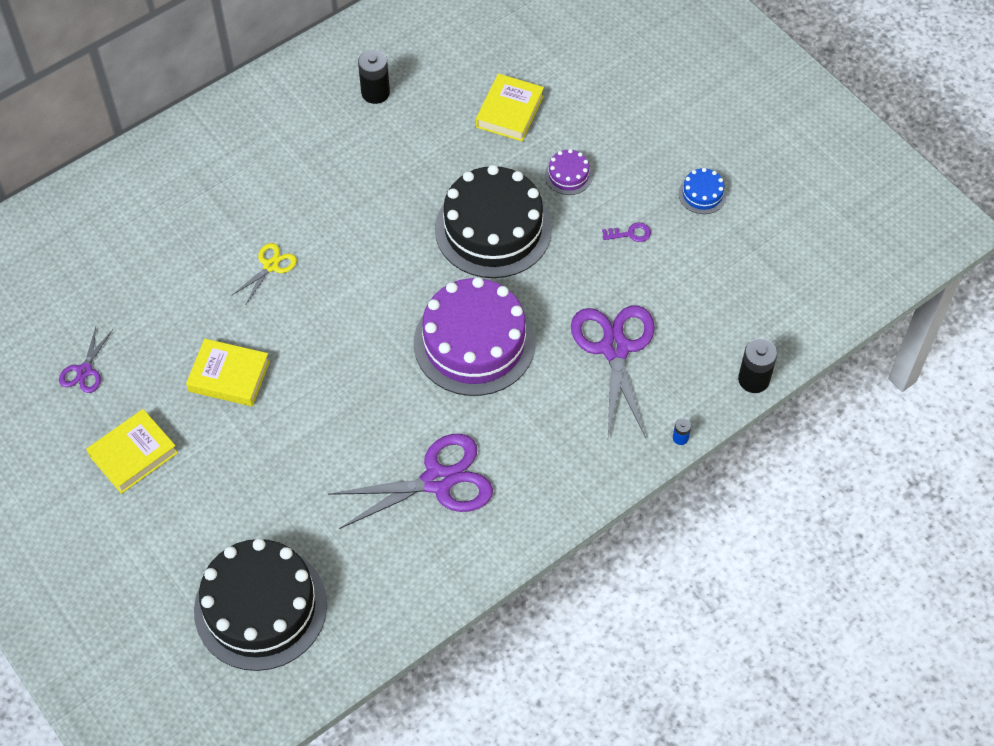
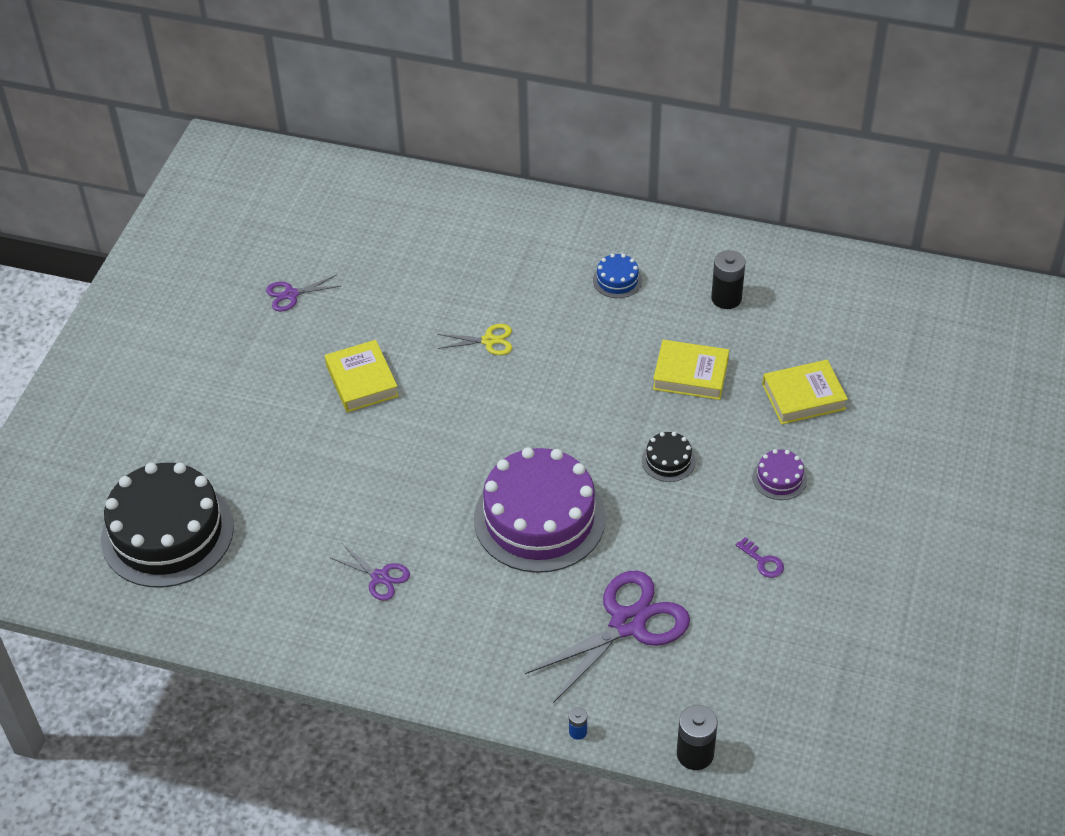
camera: 55 degrees right, 10 degrees down
(133, 454) = (242, 369): yellow book -> yellow book (690, 374)
(437, 481) = (380, 577): purple scissors -> purple scissors, size x0.50
(493, 229) = (668, 460): black cake -> black cake, size x0.42
(702, 194) = (863, 590): blue cake -> blue cake (617, 280)

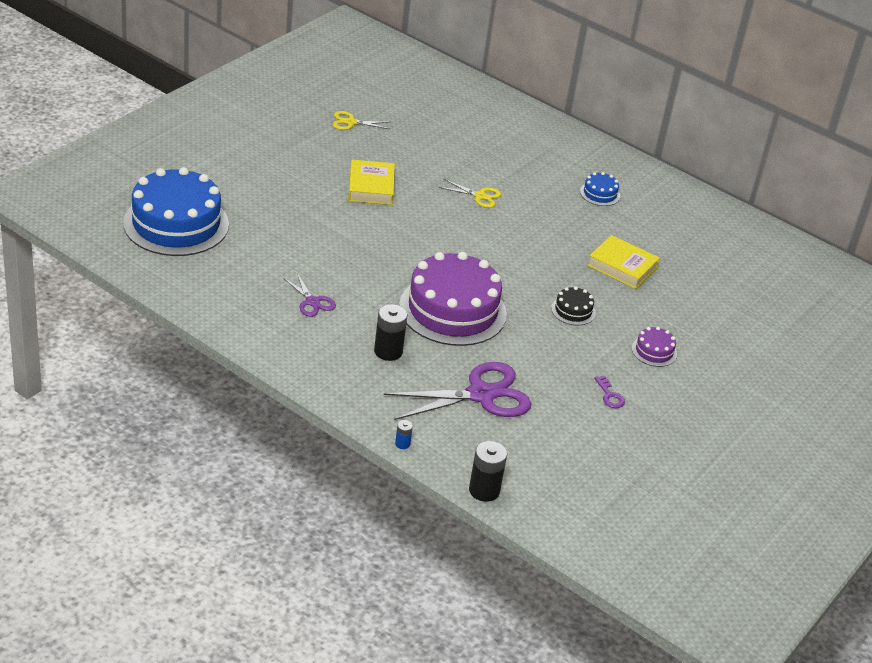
camera: 15 degrees right, 10 degrees down
(167, 533) = (176, 224): black cake -> blue cake
(291, 294) = (351, 122): purple scissors -> yellow scissors
(726, 298) = (678, 232): black battery -> black battery (388, 351)
(803, 397) = (703, 310): yellow book -> none

